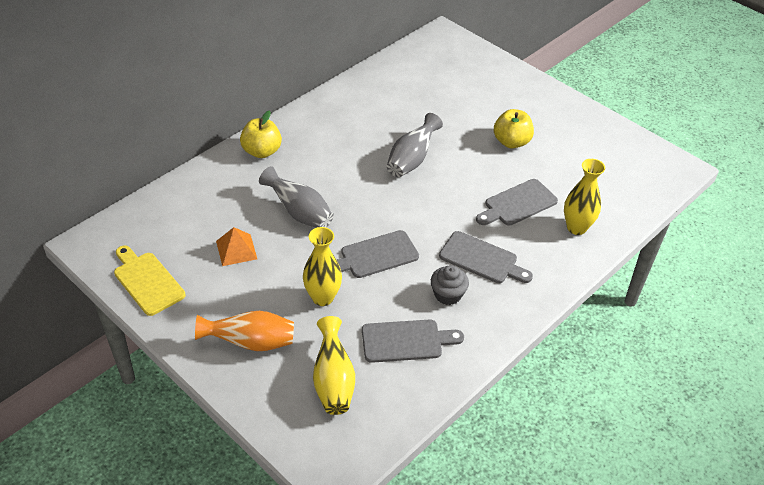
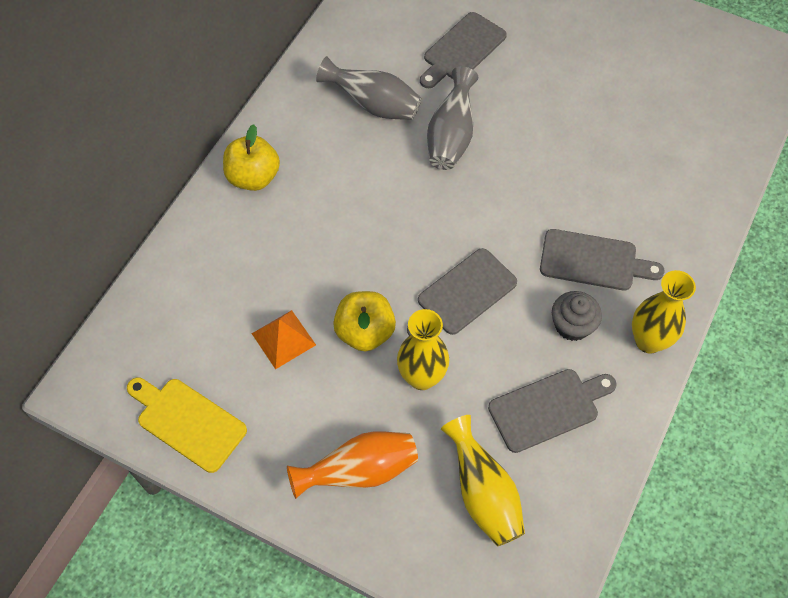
camera: 15 degrees left, 15 degrees up
(299, 213) = (341, 258): grey vase -> grey vase (374, 105)
(511, 142) = (564, 74): yellow apple -> yellow apple (365, 332)
(518, 204) = (606, 166): grey cutting board -> grey cutting board (462, 50)
(576, 227) = (688, 181): yellow vase -> yellow vase (648, 341)

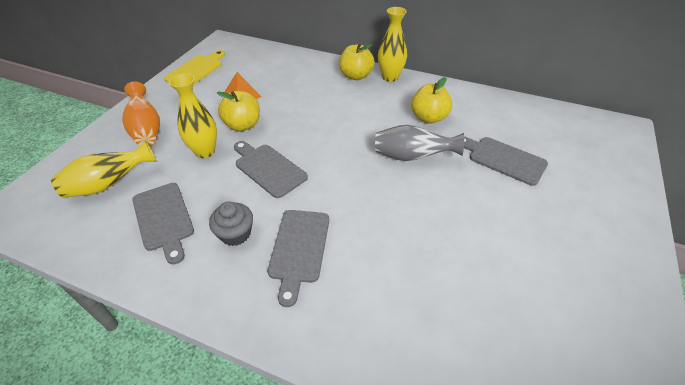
camera: 85 degrees right, 15 degrees down
(374, 105) = (428, 118): grey vase -> yellow apple
(648, 341) = (212, 291): yellow vase -> yellow vase (390, 77)

